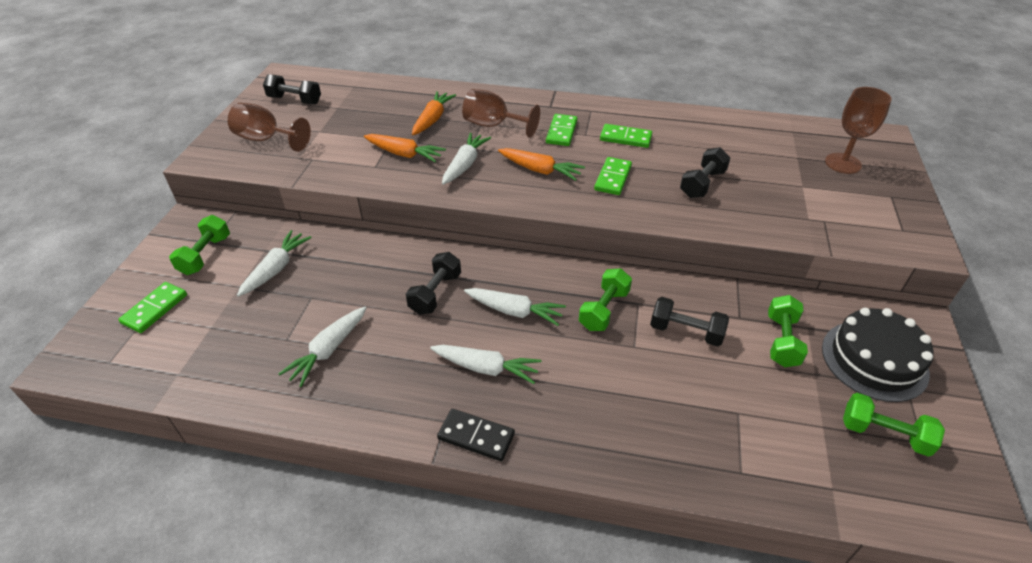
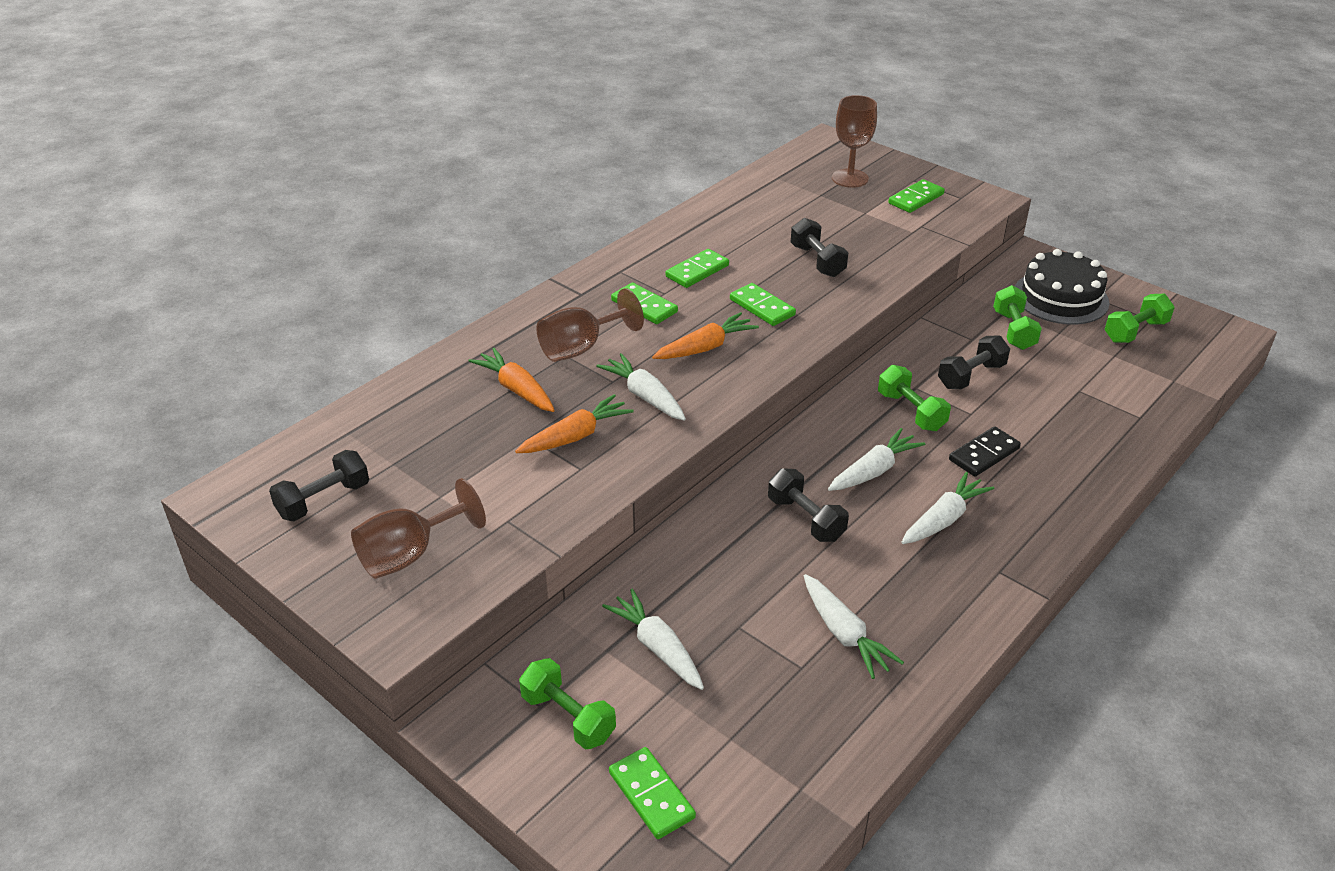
camera: 60 degrees left, 5 degrees down
(476, 436) = (1030, 556): black domino -> black domino (984, 454)
(782, 341) = (1013, 331): green dumbbell -> green dumbbell turned 45 degrees clockwise
(862, 205) = (916, 199): none -> green domino

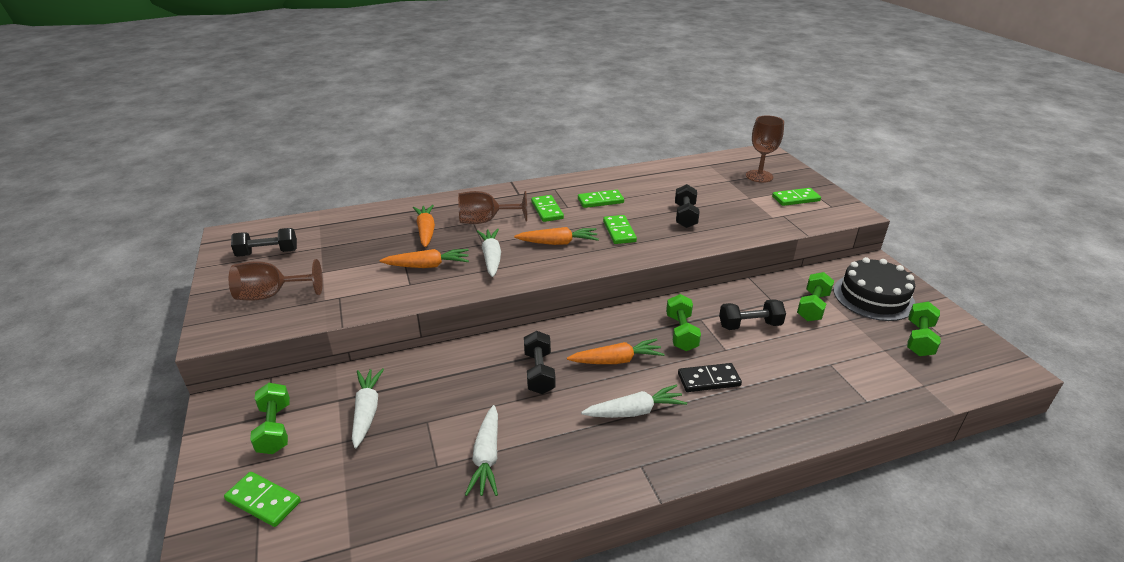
camera: 30 degrees right, 5 degrees down
(651, 795) = (263, 501): green domino -> green domino turned 60 degrees counterclockwise
(874, 471) = (616, 360): white carrot -> orange carrot
(1135, 331) = (919, 339): green dumbbell -> green dumbbell turned 60 degrees counterclockwise

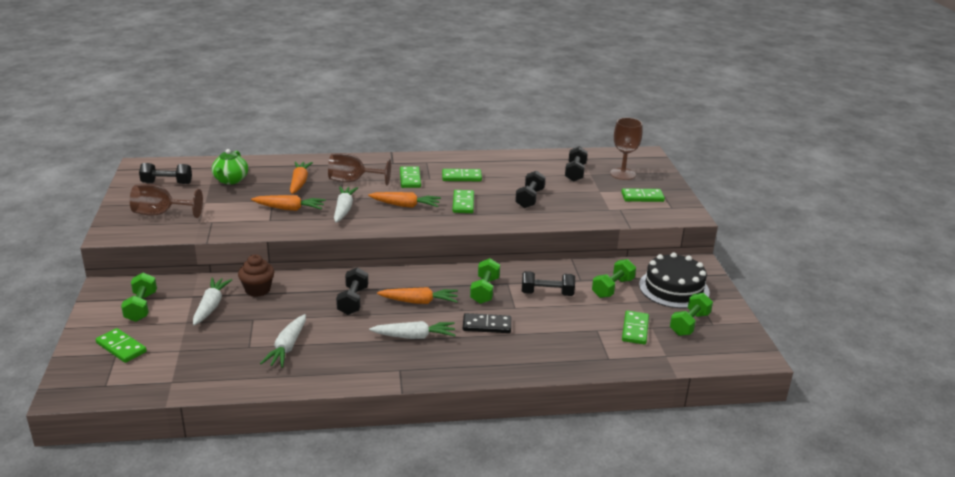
camera: 10 degrees right, 5 degrees down
(344, 239) = (230, 180): none -> green teapot
(418, 376) = (257, 290): none -> brown cupcake
(712, 181) = (575, 173): none -> black dumbbell
(869, 356) = (635, 329): none -> green domino

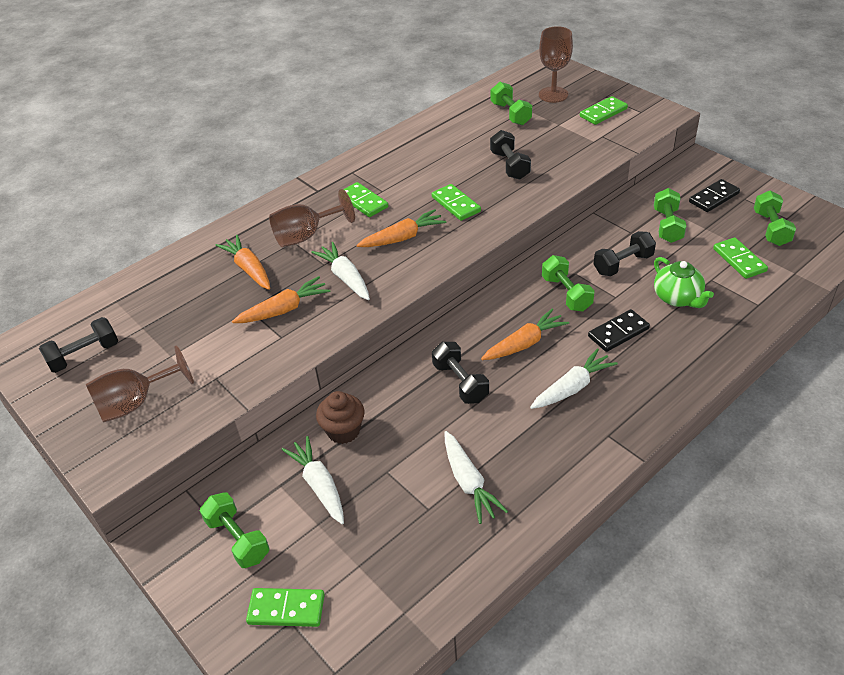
camera: 30 degrees left, 15 degrees up
(230, 180) = (161, 309): green teapot -> green teapot (677, 298)
(461, 177) = (412, 173): green domino -> none
(575, 173) = (510, 114): black dumbbell -> green dumbbell
(674, 288) = (713, 197): black cake -> black domino

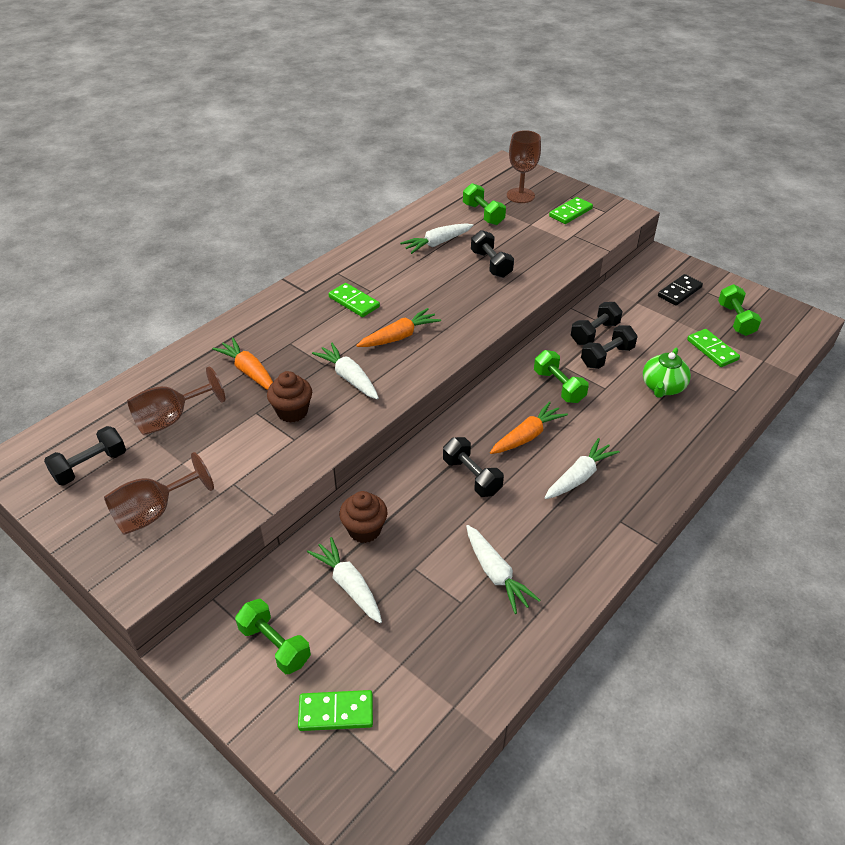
camera: 10 degrees left, 0 degrees up
(284, 310) = (292, 411): orange carrot -> brown cupcake
(306, 236) = (302, 337): brown goblet -> brown goblet (171, 419)
(456, 204) = (445, 303): green domino -> none
(458, 143) = (437, 243): none -> white carrot
(614, 239) = (594, 333): none -> black dumbbell
(618, 333) = (613, 422): black domino -> none
(667, 226) = (642, 319): green dumbbell -> none
(677, 298) = (662, 387): green teapot -> green teapot turned 60 degrees clockwise

